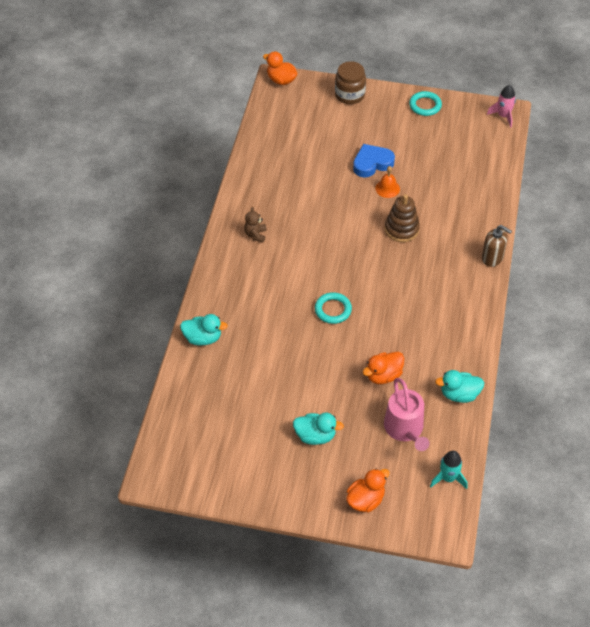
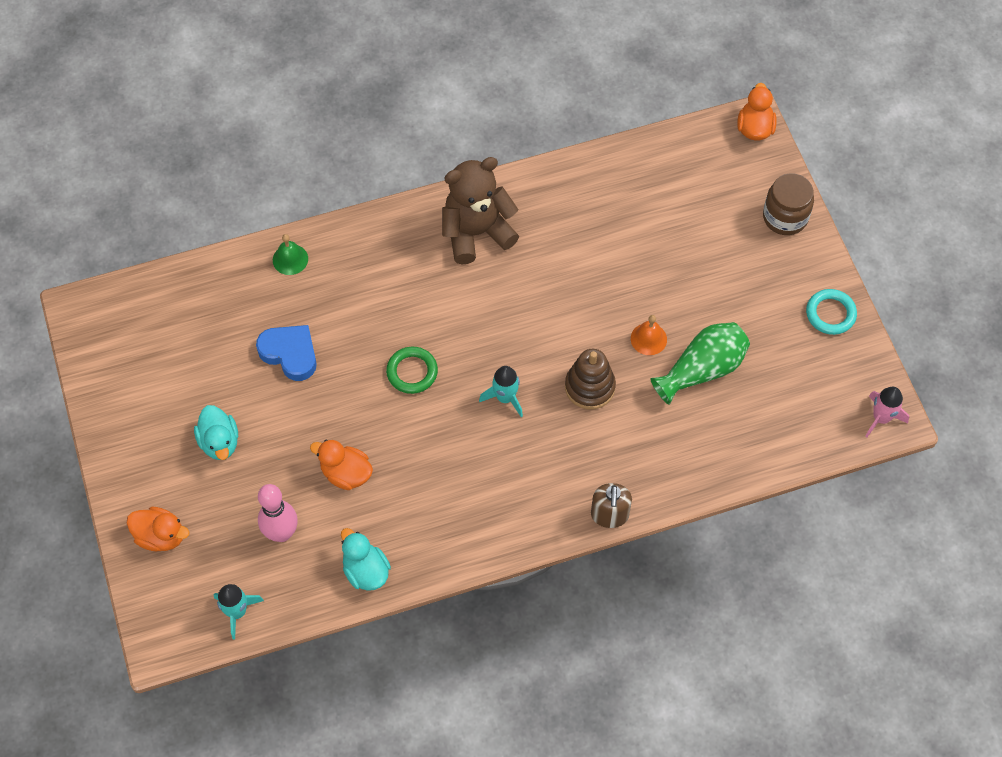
camera: 60 degrees right, 10 degrees up
(203, 338) = (290, 259): turquoise duck -> green bell
(255, 234) = (476, 232): brown teddy bear -> brown teddy bear, size x2.26
(333, 310) = (412, 372): turquoise ring -> green ring
(372, 163) = (680, 301): blue heart -> blue heart (290, 354)
(382, 272) = (505, 398): none -> turquoise rocket
(405, 429) = (281, 533): pink watering can -> pink bowling pin
(424, 174) = (702, 370): none -> green vase

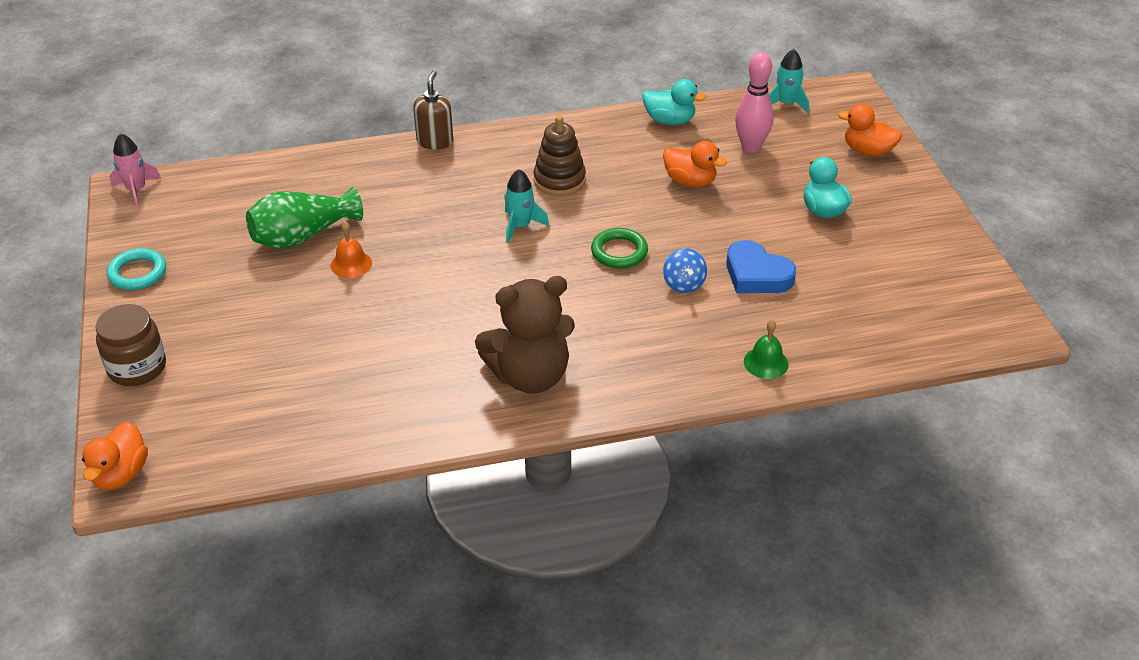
camera: 175 degrees left, 20 degrees down
(354, 338) = (683, 284): none -> blue spinning top
(366, 571) = (669, 120): turquoise duck -> turquoise duck turned 45 degrees counterclockwise
(589, 387) = (428, 229): brown stacking toy -> brown stacking toy (559, 180)

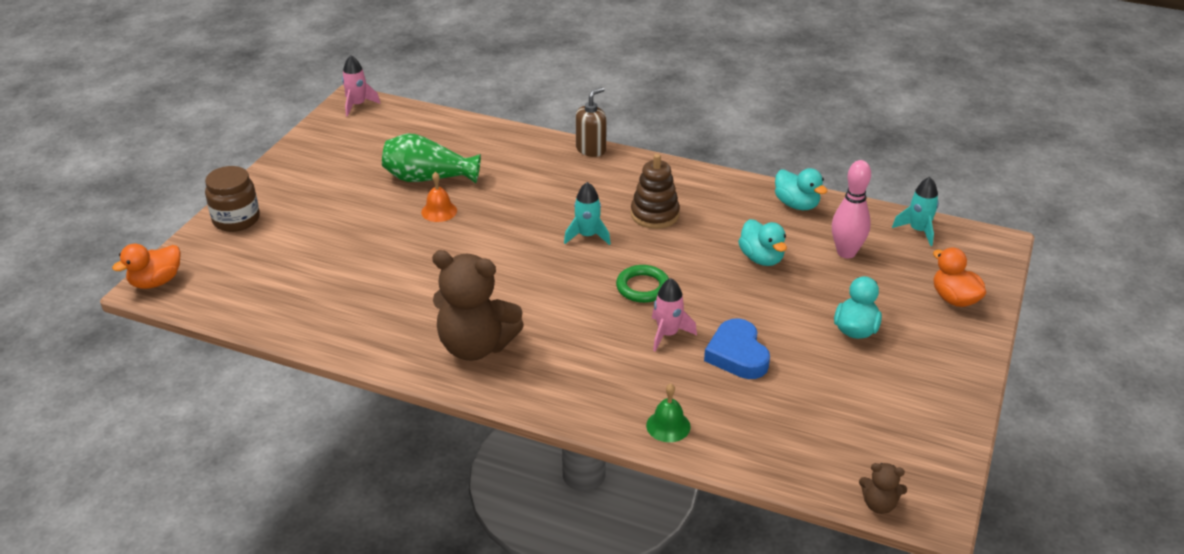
camera: 35 degrees right, 5 degrees down
(137, 273) = (301, 159): turquoise ring -> none
(683, 284) = (668, 334): blue spinning top -> pink rocket
(690, 181) = (761, 258): orange duck -> turquoise duck
(977, 344) = (879, 504): none -> brown teddy bear

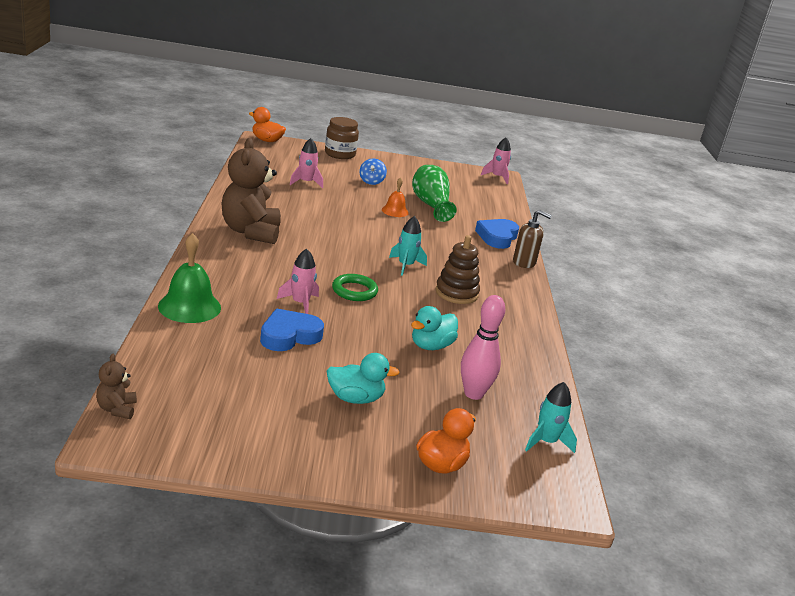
camera: 65 degrees right, 10 degrees down
(329, 270) = (306, 182): none -> pink rocket
(342, 211) = (371, 182): none -> blue spinning top
(526, 151) = (497, 237): none -> blue heart
(668, 426) = (189, 306): green bell -> green bell, size x1.70
(796, 204) = (530, 364): turquoise duck -> none

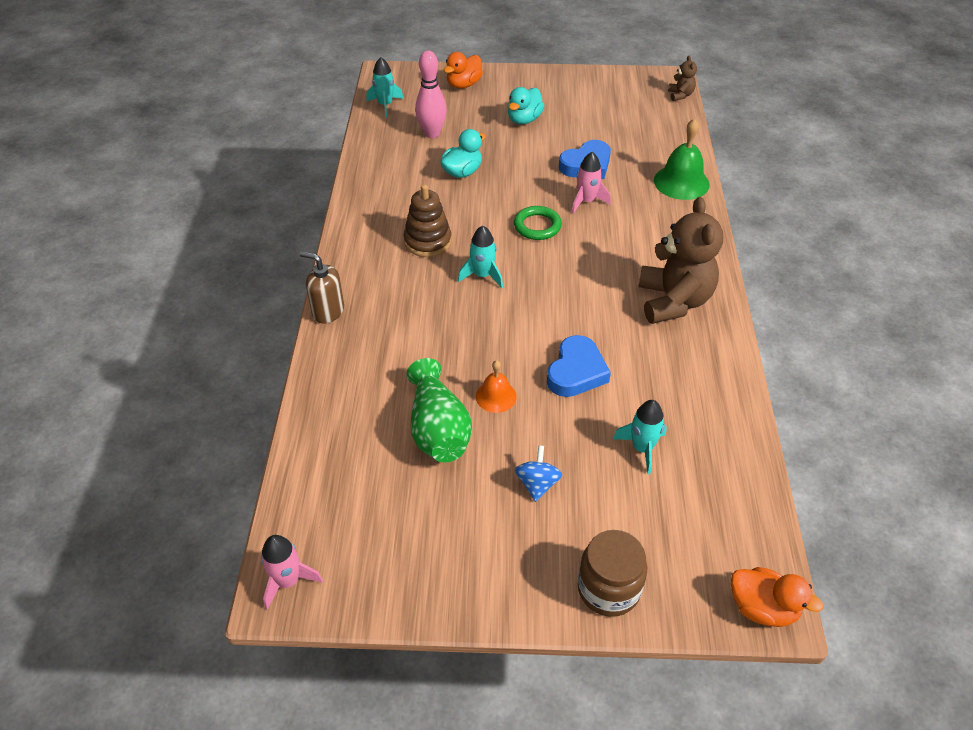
camera: 175 degrees left, 20 degrees up
(306, 182) = (642, 448): pink rocket -> turquoise rocket
(355, 398) = (524, 119): turquoise duck -> turquoise duck turned 60 degrees counterclockwise
(497, 237) = (349, 362): blue heart -> blue heart (576, 372)

